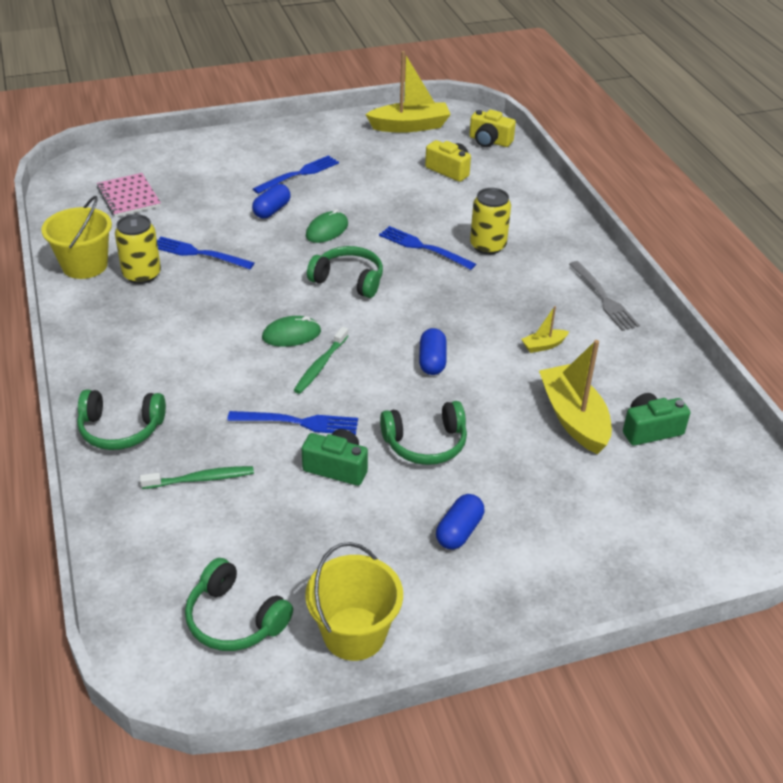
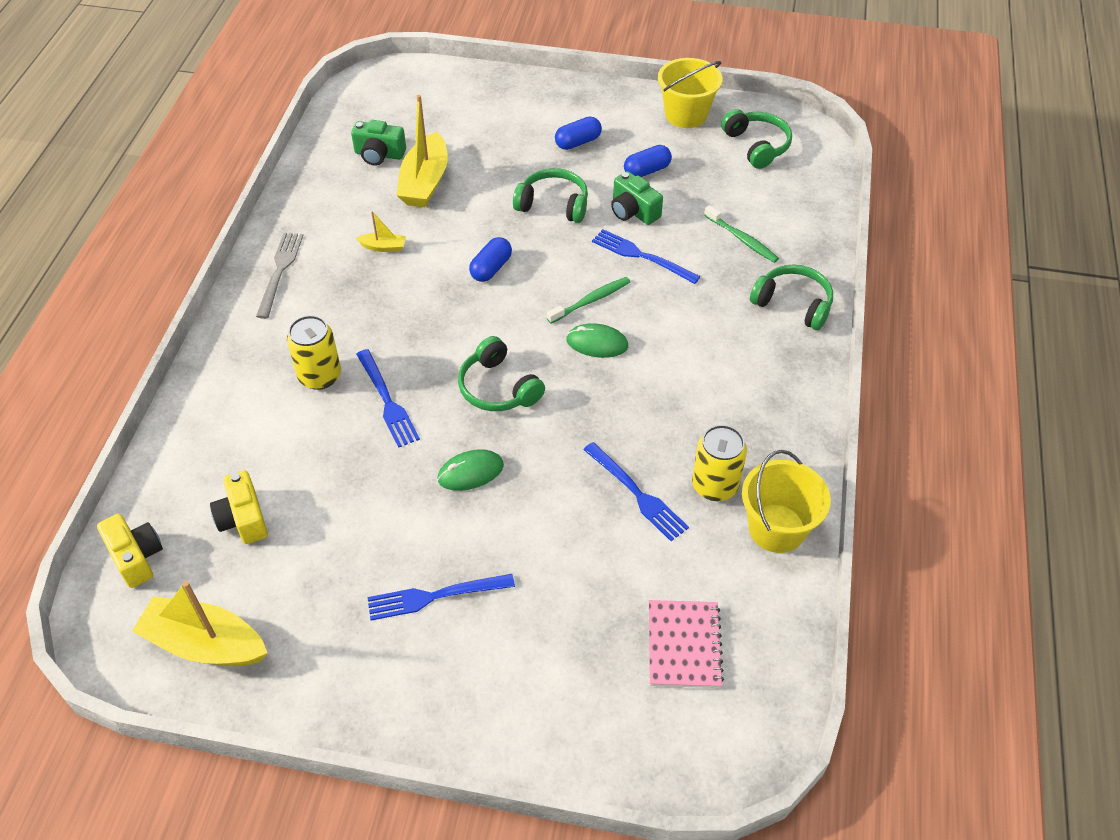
camera: 150 degrees left, 10 degrees up
(201, 479) = (742, 239): green toothbrush -> green toothbrush turned 150 degrees counterclockwise
(272, 210) = (513, 535): blue capsule -> blue capsule (647, 171)

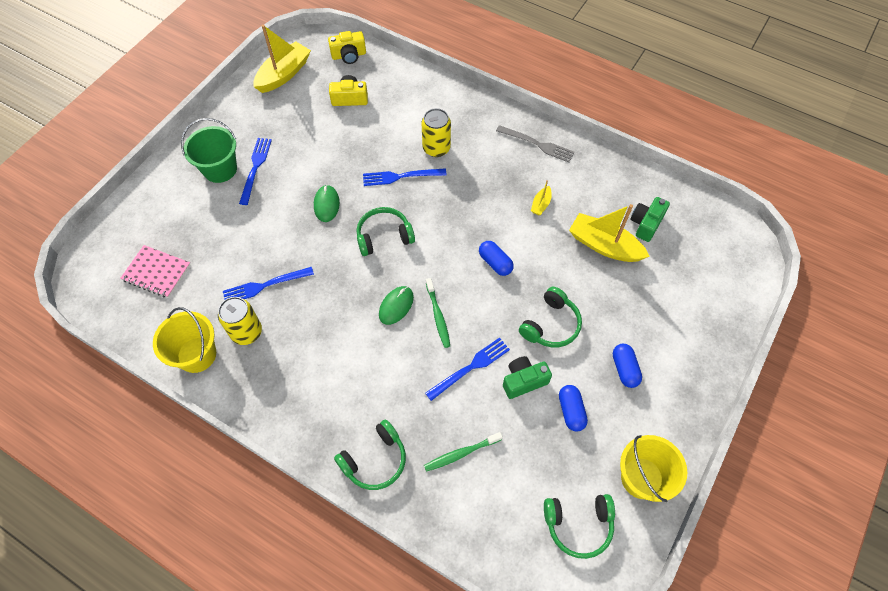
camera: 110 degrees right, 10 degrees up
(455, 649) = (220, 169): none -> green bucket

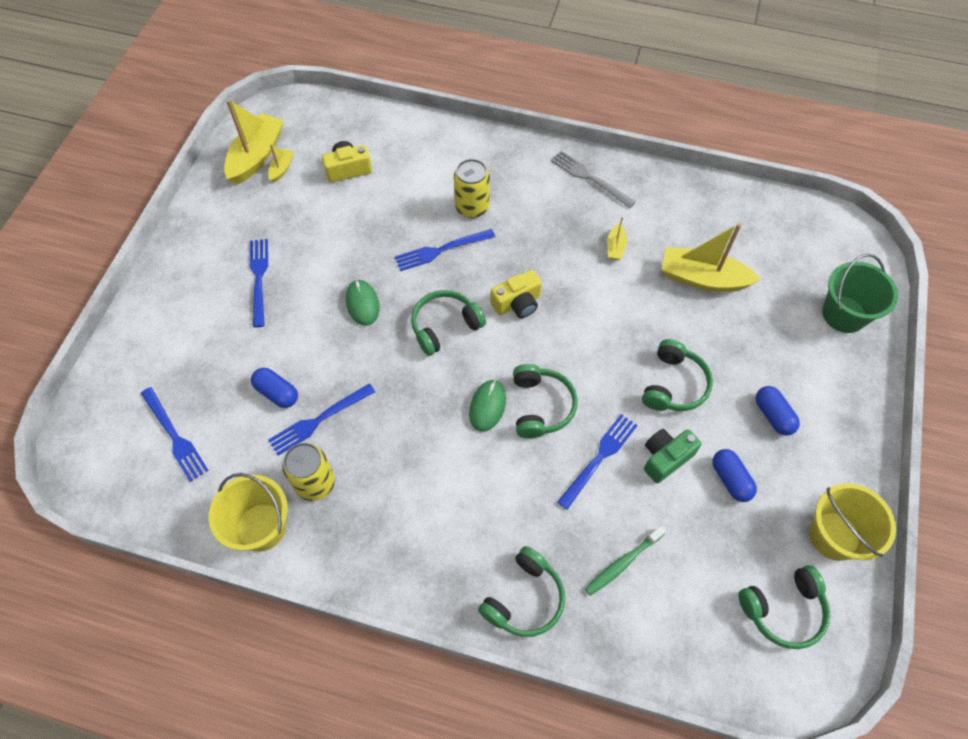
camera: 15 degrees left, 0 degrees up
(156, 272) = (175, 437): pink notebook -> blue fork
(220, 169) = (214, 289): green bucket -> green bucket (844, 314)
(299, 88) = (282, 169): none -> yellow boat
(349, 55) = (329, 118): yellow camera -> yellow camera (517, 303)
(438, 316) = (541, 406): green toothbrush -> green headphones
(495, 263) = (586, 327): blue capsule -> blue capsule (277, 393)
(538, 144) = (589, 178): grey fork -> grey fork turned 150 degrees counterclockwise
(646, 224) = (740, 243): green camera -> none

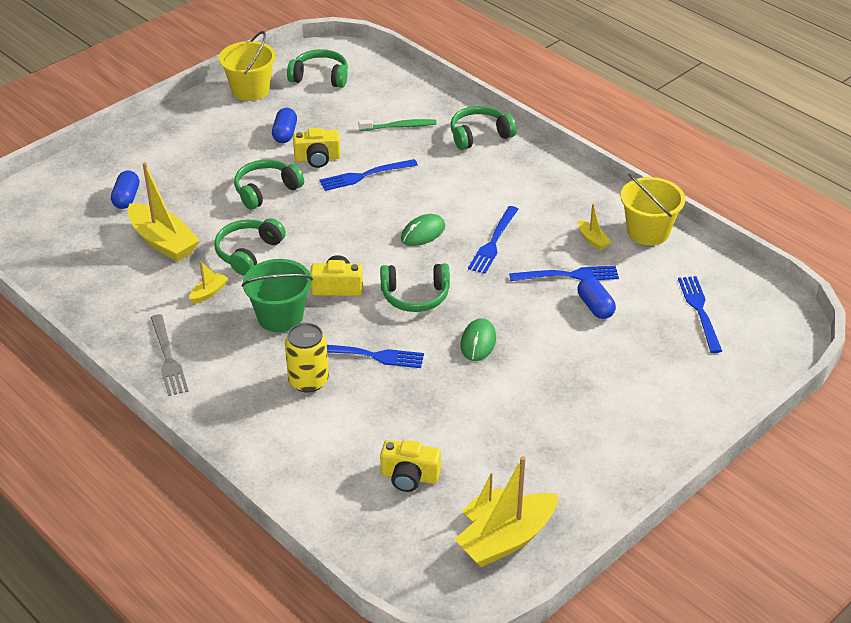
camera: 150 degrees left, 20 degrees down
(259, 278) = (568, 405): blue fork -> blue fork (493, 243)
(315, 483) = (593, 240): yellow can -> yellow boat
(541, 406) = (380, 217): green headphones -> green headphones (248, 253)
(665, 458) = (317, 158): green camera -> yellow camera
(773, 415) = (215, 150): blue capsule -> blue capsule (126, 198)
(844, 314) = (86, 178): green bucket -> green bucket (280, 317)

